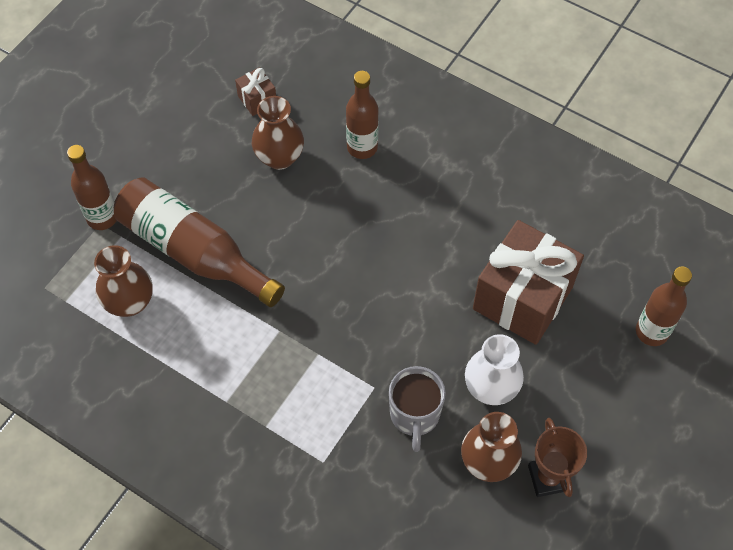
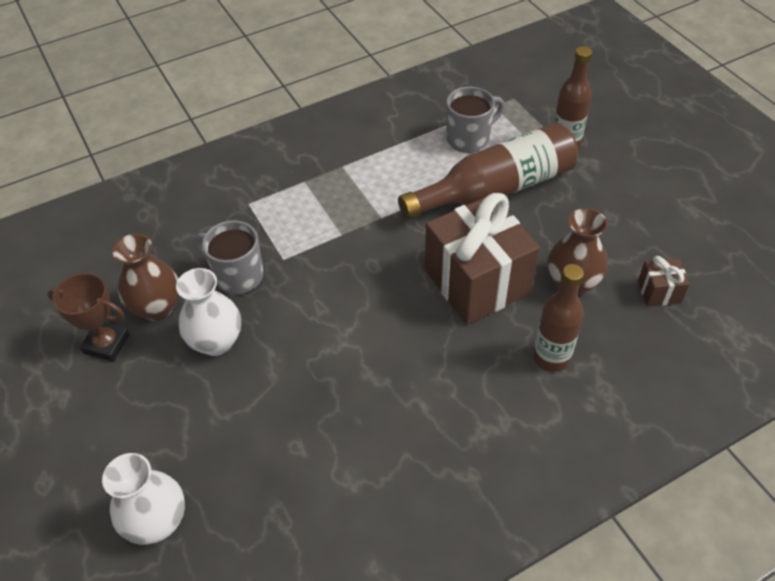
camera: 120 degrees right, 10 degrees down
(130, 302) = (469, 138): brown vase -> grey mug
(522, 298) = (283, 416): brown gift -> brown gift (477, 282)
(651, 332) = (157, 522): brown bottle -> white vase

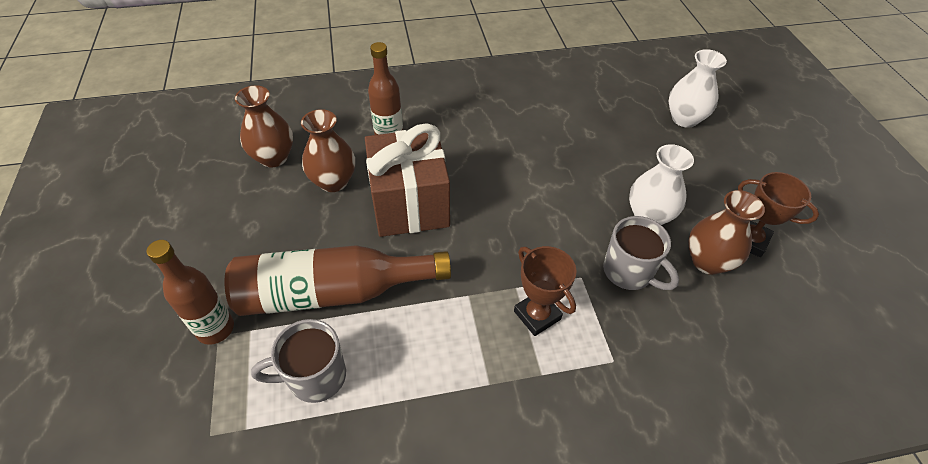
camera: 165 degrees left, 0 degrees up
(317, 218) = (537, 315): none -> brown trophy
(659, 292) = (274, 157): brown gift -> brown vase

